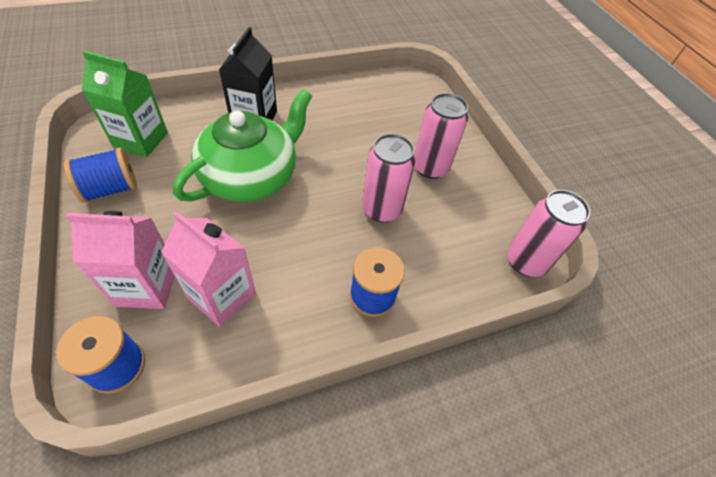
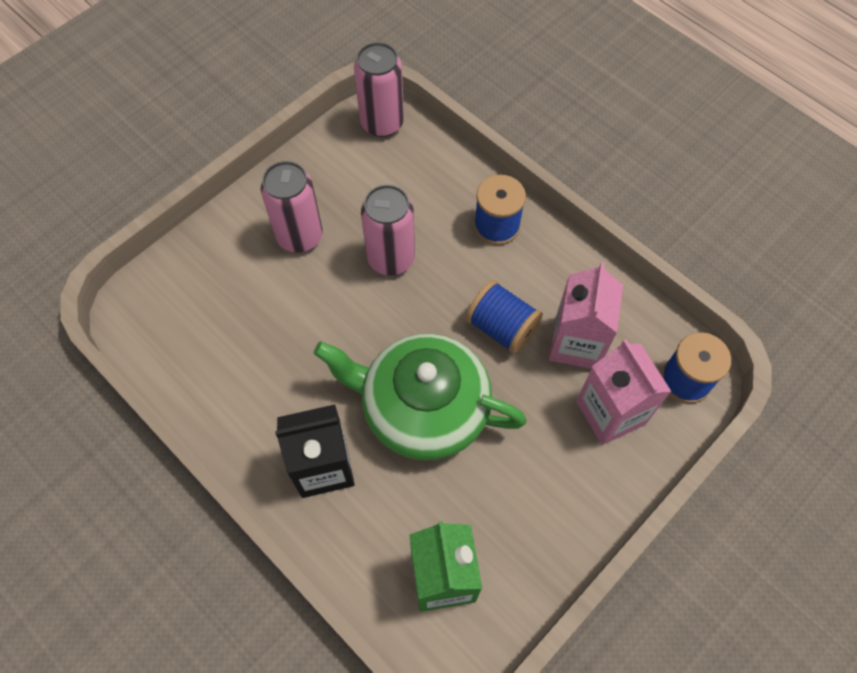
camera: 110 degrees left, 10 degrees up
(110, 189) = (534, 545): blue spool -> blue spool (501, 327)

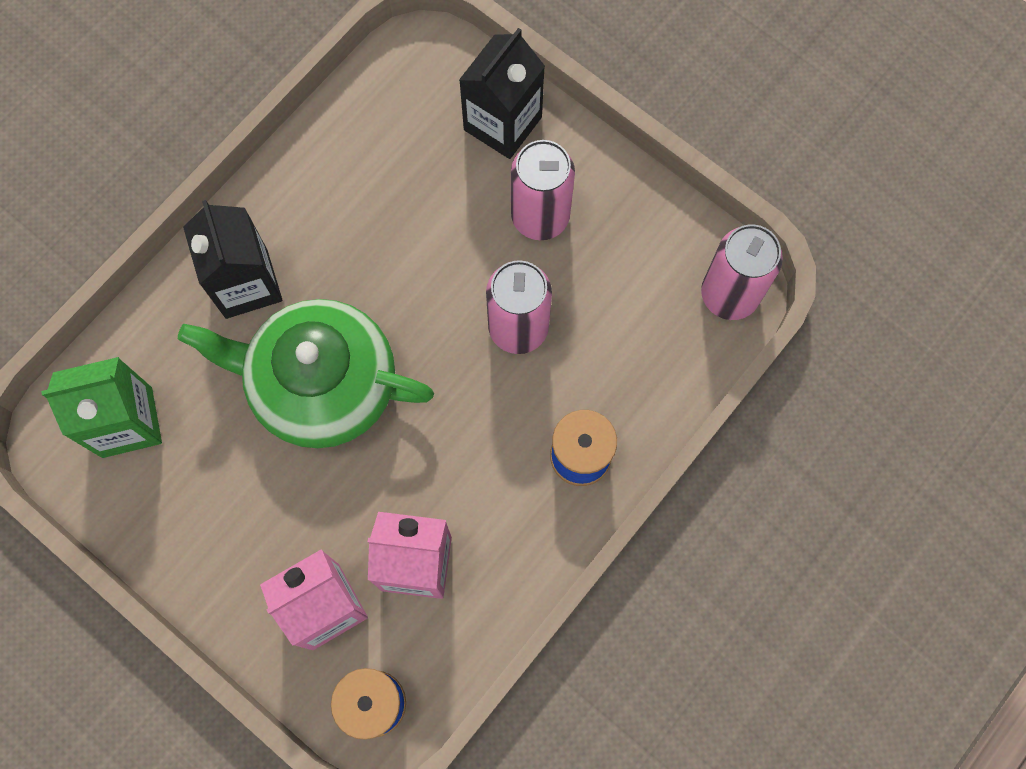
camera: 85 degrees right, 10 degrees up
(213, 256) = (502, 123): none -> black carton
(422, 408) = (320, 384): green teapot -> green teapot turned 90 degrees counterclockwise
(501, 327) = (431, 469): blue spool -> none

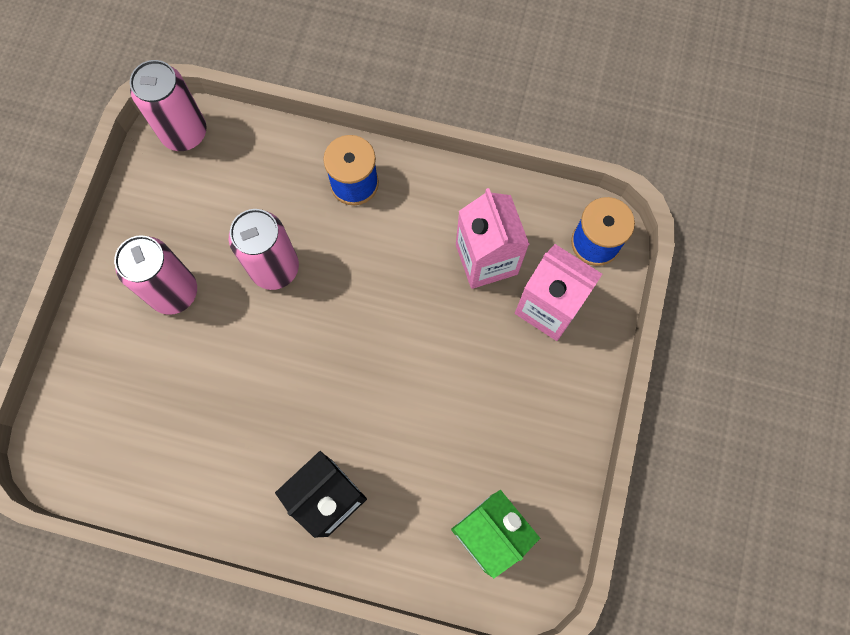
camera: 115 degrees left, 0 degrees up
(320, 384) = (386, 394): green teapot -> none
(502, 123) = (101, 357): black carton -> none

